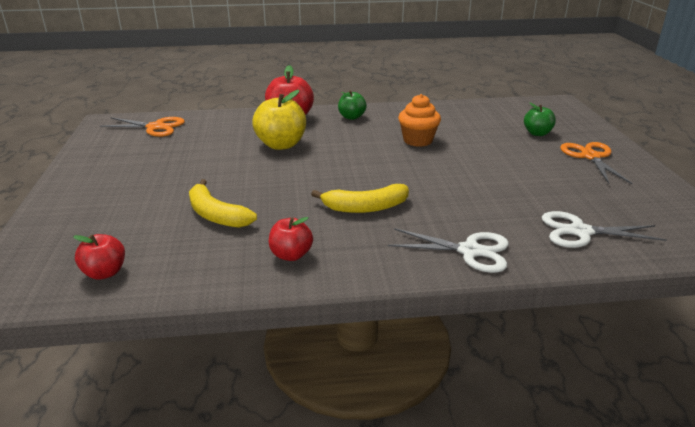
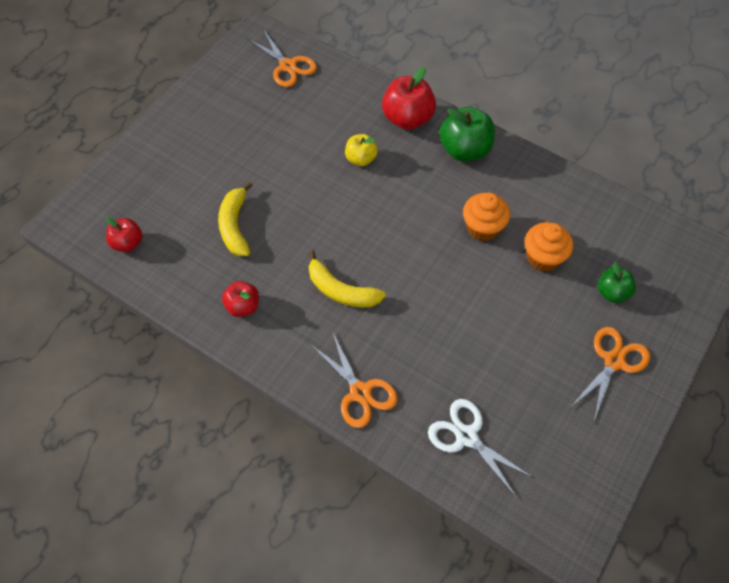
camera: 40 degrees right, 30 degrees up
(281, 145) = (361, 159): yellow apple -> yellow apple, size x0.59
(351, 117) = (464, 150): green apple -> green apple, size x1.68
(470, 251) = (360, 392): white scissors -> orange scissors
(475, 137) = (543, 258): none -> orange cupcake

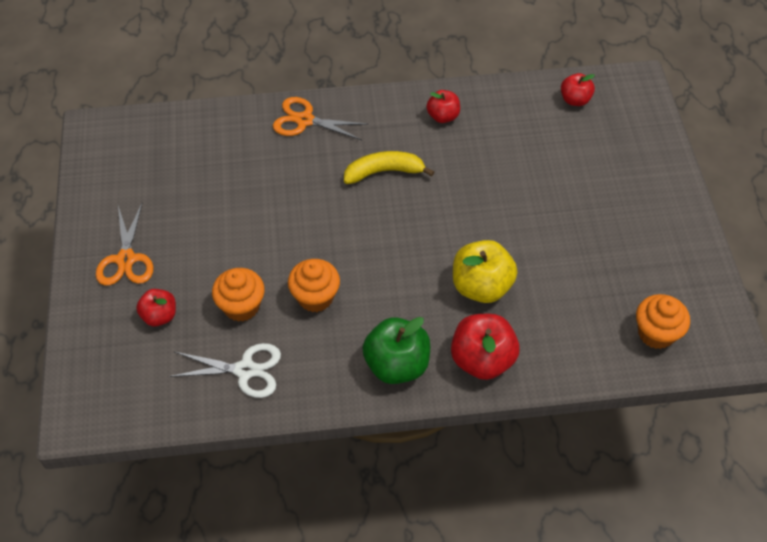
camera: 140 degrees right, 5 degrees down
(235, 226) = (516, 162): yellow banana -> none
(287, 66) = (656, 333): orange scissors -> orange cupcake
(361, 159) = (481, 286): yellow apple -> yellow apple, size x1.68
(466, 436) = (207, 141): white scissors -> white scissors (245, 370)
(612, 292) = (159, 316): green apple -> red apple

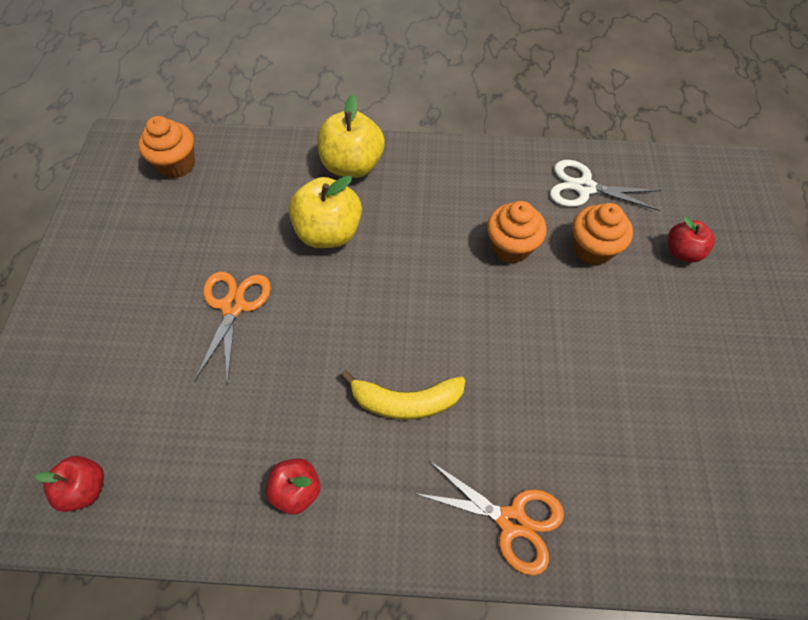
camera: 170 degrees left, 5 degrees up
(126, 259) = (739, 325): orange scissors -> orange scissors (233, 306)
(397, 365) = (435, 172): green apple -> none
(482, 360) = (352, 165): red apple -> yellow apple

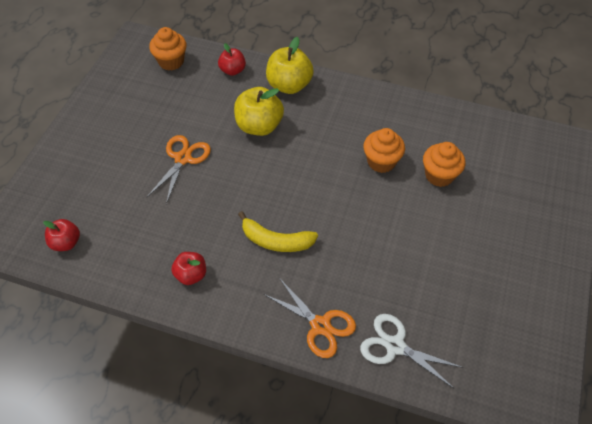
camera: 15 degrees right, 5 degrees down
(584, 187) = (449, 133): white scissors -> white scissors (395, 346)
(682, 252) = (504, 191): red apple -> red apple (232, 70)

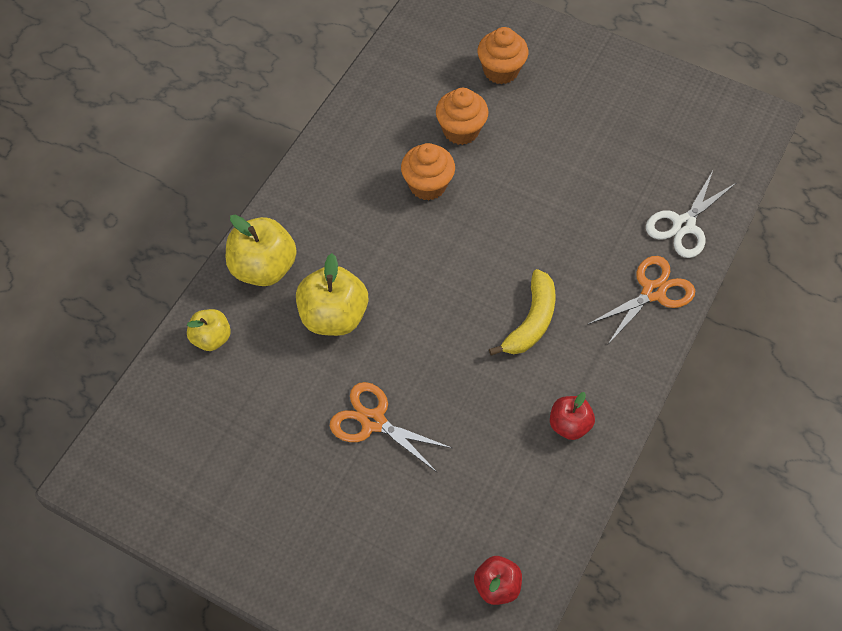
camera: 80 degrees left, 5 degrees up
(171, 61) = (165, 425): orange cupcake -> orange cupcake (501, 71)
(232, 70) = (211, 338): red apple -> yellow apple

